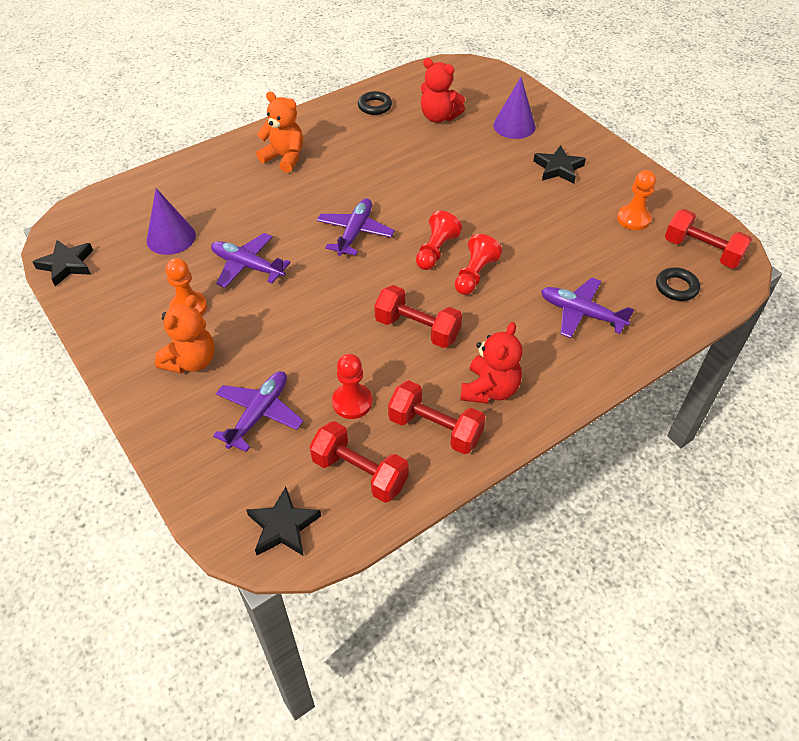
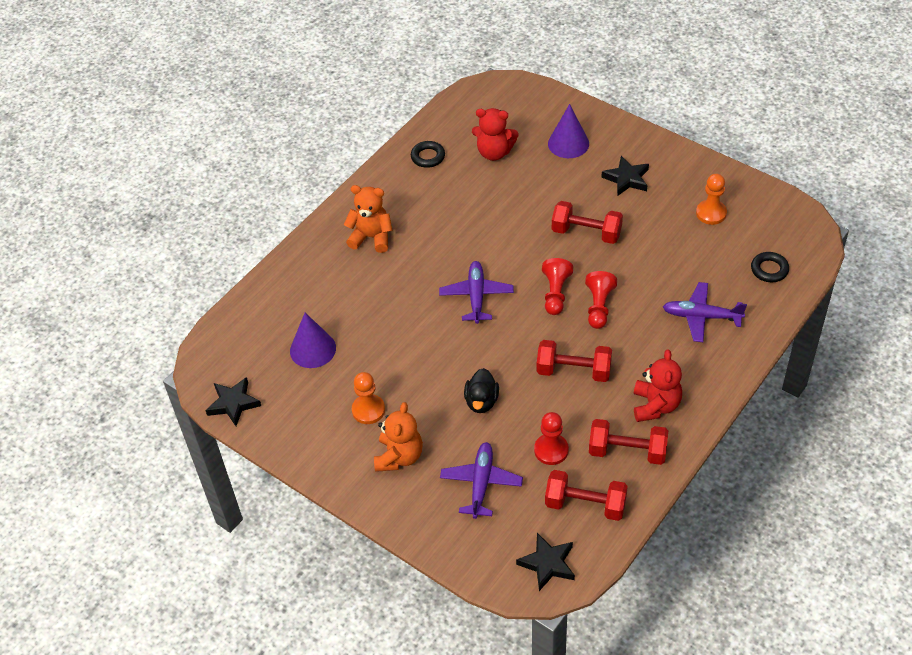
camera: 15 degrees left, 0 degrees up
(247, 266) = (398, 356): purple plane -> none
(305, 331) = (481, 401): none -> black duck
(702, 251) = (778, 229): red dumbbell -> red dumbbell (586, 233)

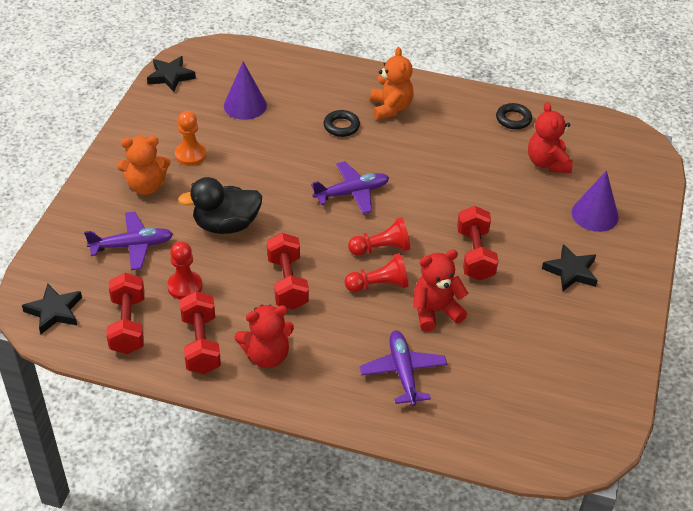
camera: 65 degrees right, 5 degrees down
(481, 401) = (226, 225): black duck -> black duck, size x1.52
(642, 277) = (435, 311): none -> red teddy bear
(711, 213) = (560, 353): orange pawn -> none
(769, 269) = (501, 422): black ring -> black ring (341, 126)

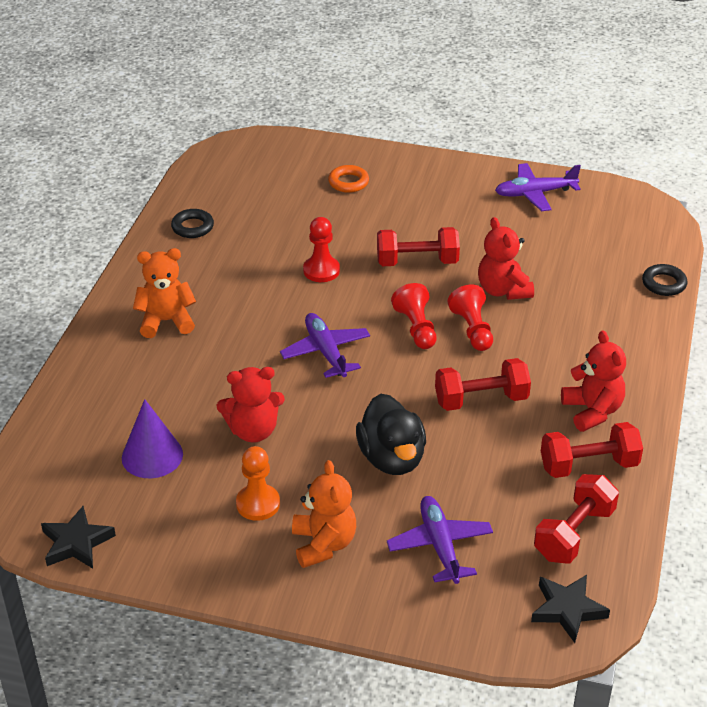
camera: 90 degrees left, 5 degrees down
(128, 325) = (574, 534): red dumbbell -> red dumbbell turned 45 degrees counterclockwise
(185, 286) = (502, 487): red pawn -> red pawn (321, 270)
(341, 126) = (201, 363): black ring -> black ring (664, 284)
(403, 372) = (589, 313): purple plane -> purple plane (534, 193)
(547, 163) = (269, 207): red teddy bear -> red teddy bear (253, 431)
(571, 271) = (432, 202): black star -> none
(595, 214) = (348, 182): purple cone -> orange ring

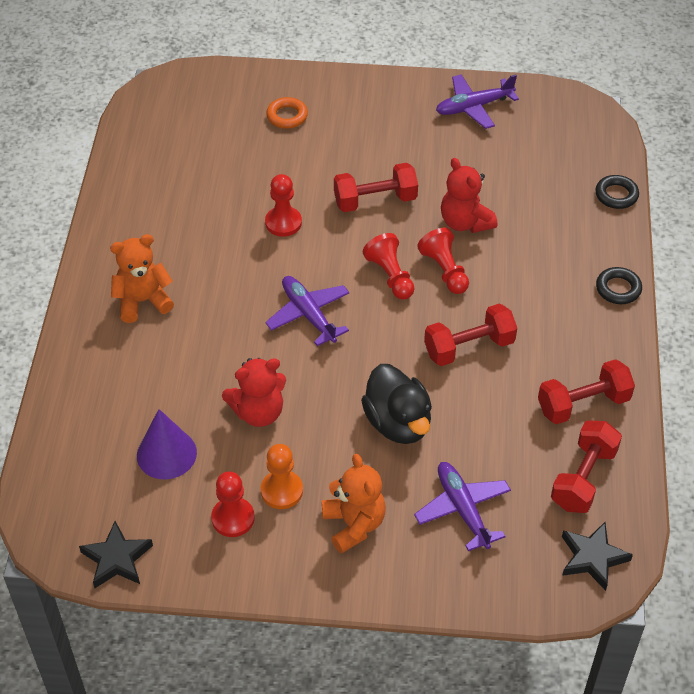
camera: 10 degrees left, 10 degrees up
(192, 227) = (142, 188): black ring -> black ring (618, 289)
(202, 522) = (233, 518): none -> red pawn
(592, 411) = (575, 345): red teddy bear -> none

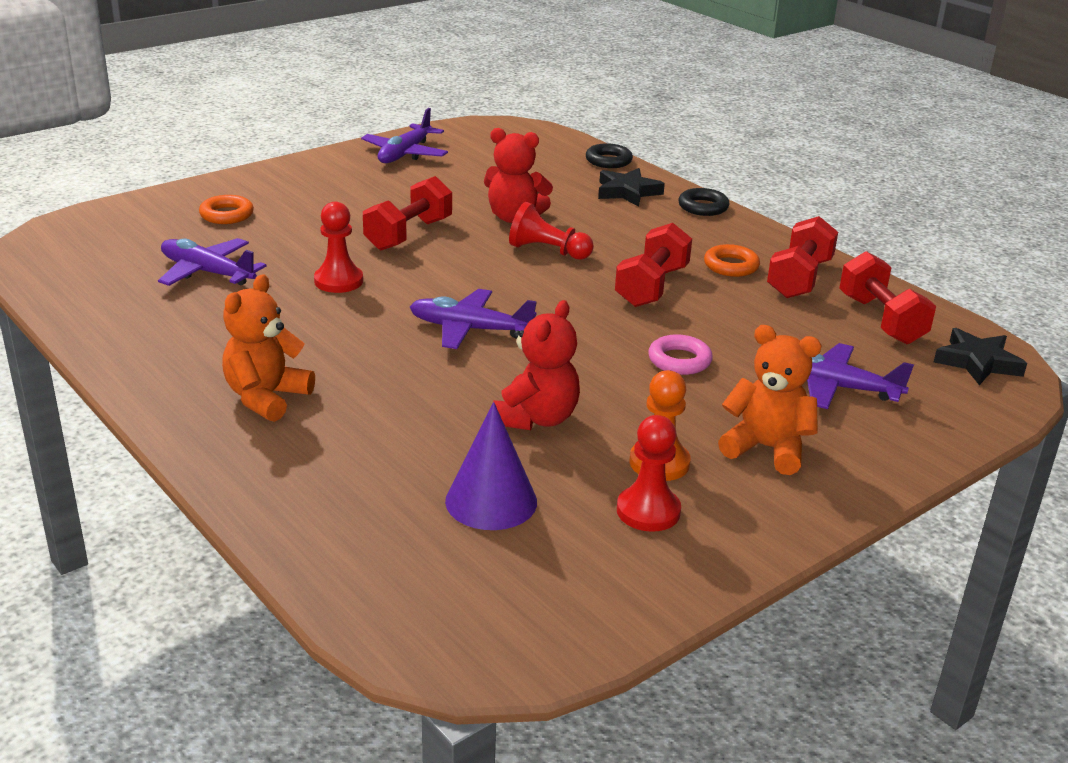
camera: 45 degrees left, 20 degrees down
(117, 559) = (581, 623): black star -> black star (627, 192)
(219, 170) = (207, 272): none -> purple plane
(390, 276) = (505, 273): red pawn -> none
(398, 423) = (679, 360): black duck -> pink ring
(551, 361) = (731, 266): none -> orange ring

